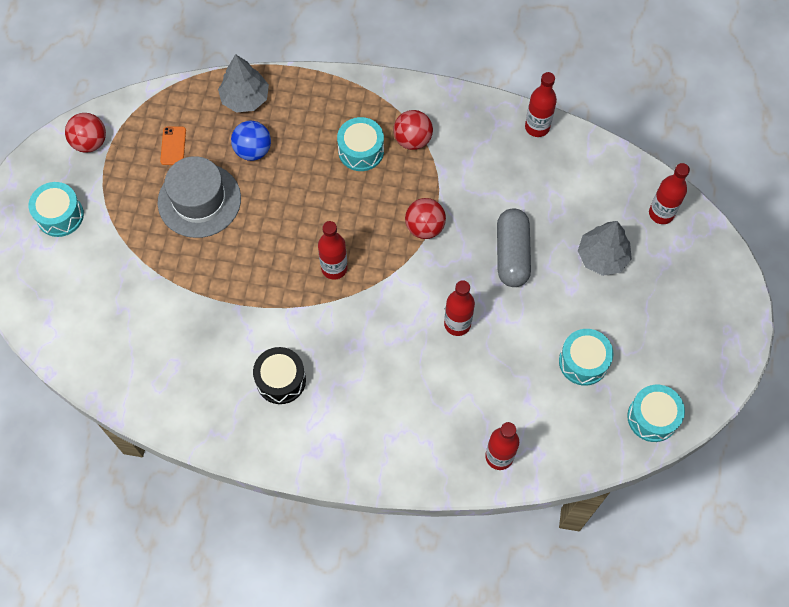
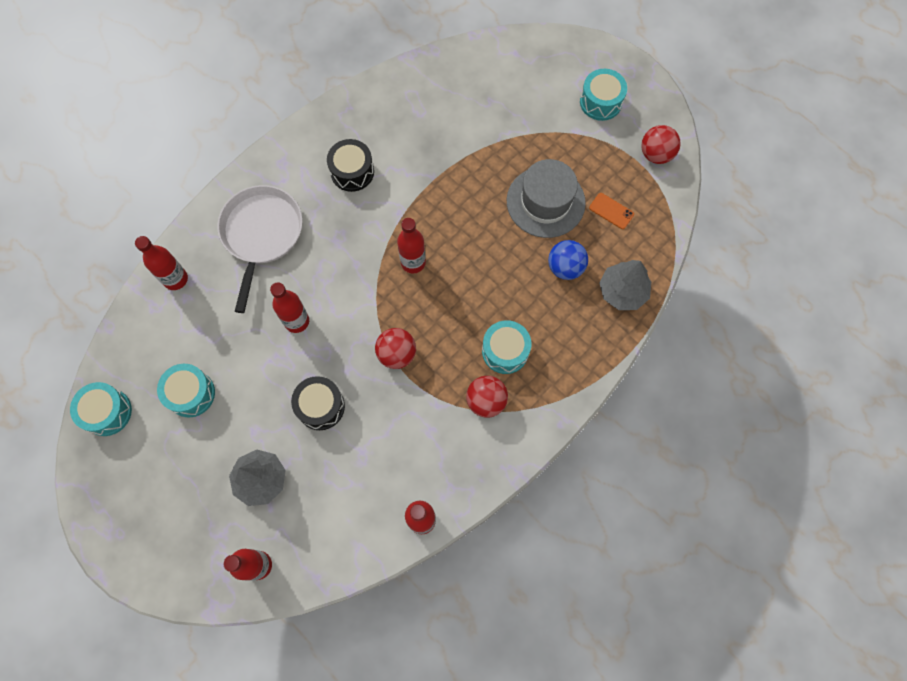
camera: 125 degrees right, 5 degrees up
(400, 414) = (261, 234): none -> white pan
(512, 254) = (320, 406): grey capsule -> black drum

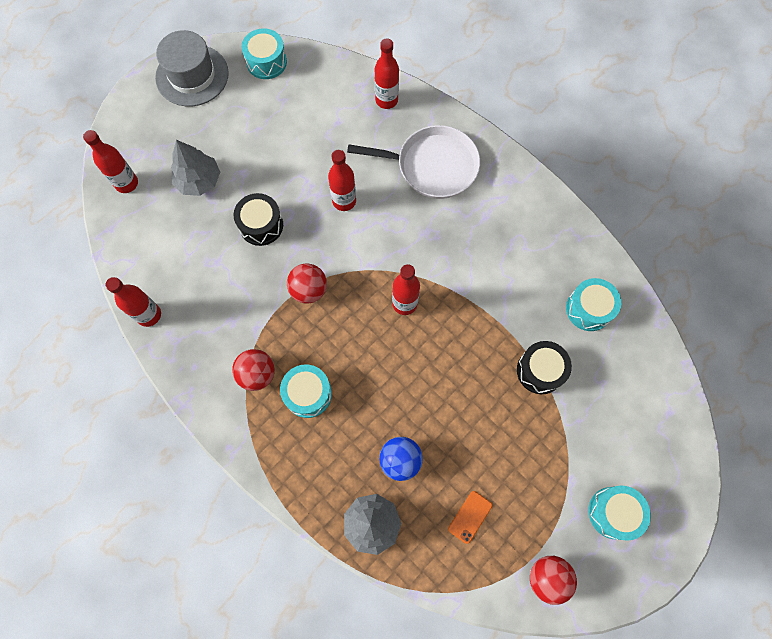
camera: 90 degrees right, 0 degrees up
(191, 394) = (279, 121): turquoise drum -> turquoise drum (588, 309)
(352, 172) = (504, 243): black drum -> black drum (540, 371)
(545, 202) = (478, 441): grey hat -> grey hat (192, 75)

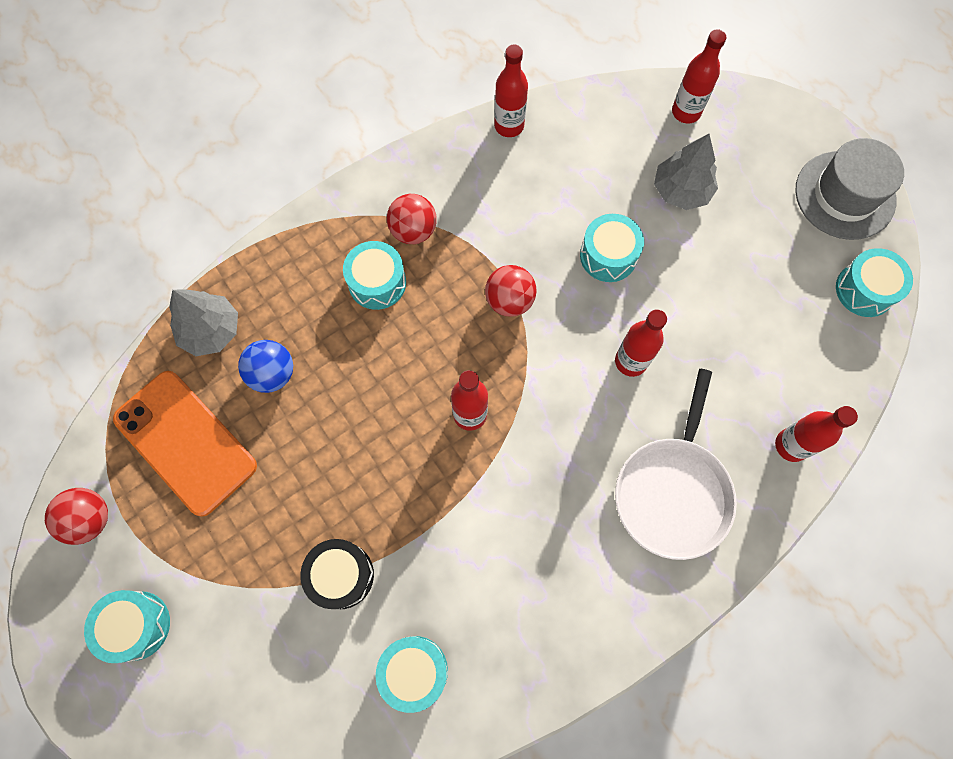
camera: 100 degrees right, 0 degrees up
(261, 225) = (608, 256): black drum -> turquoise drum
(470, 517) = (185, 442): orange phone -> orange phone, size x2.49

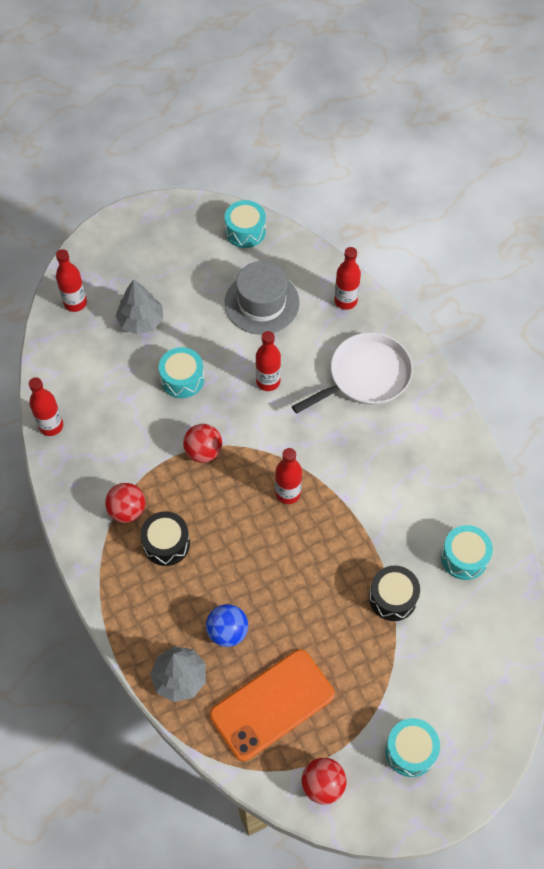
camera: 80 degrees left, 10 degrees down
(377, 282) = (166, 543): turquoise drum -> black drum
(673, 492) = (366, 376): white pan -> white pan turned 60 degrees counterclockwise
(845, 195) = (171, 223): grey hat -> grey hat (262, 303)

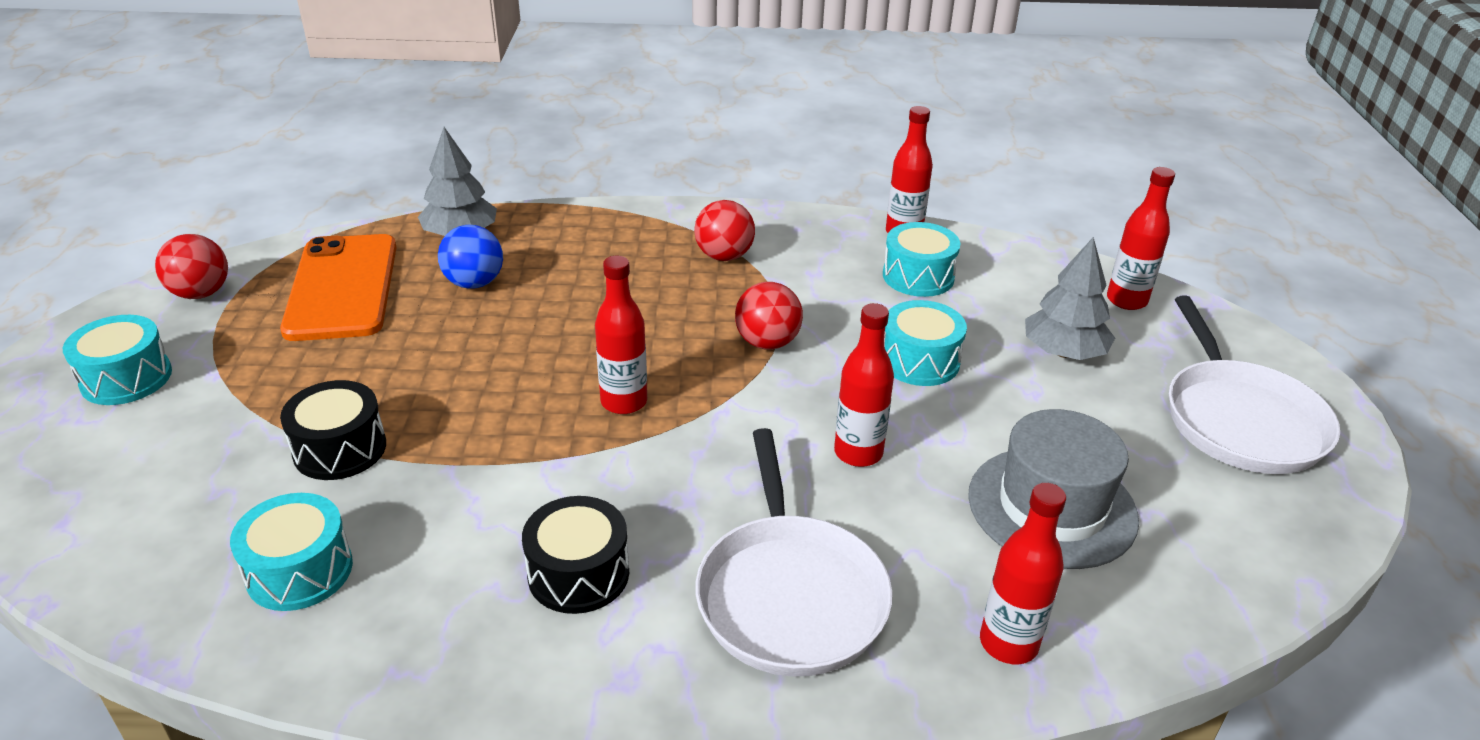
camera: 115 degrees right, 25 degrees down
(161, 246) = (1240, 420): none -> white pan
(166, 543) = (647, 272): black drum -> black drum (578, 574)
(245, 231) = (1264, 548): turquoise drum -> turquoise drum (918, 276)

